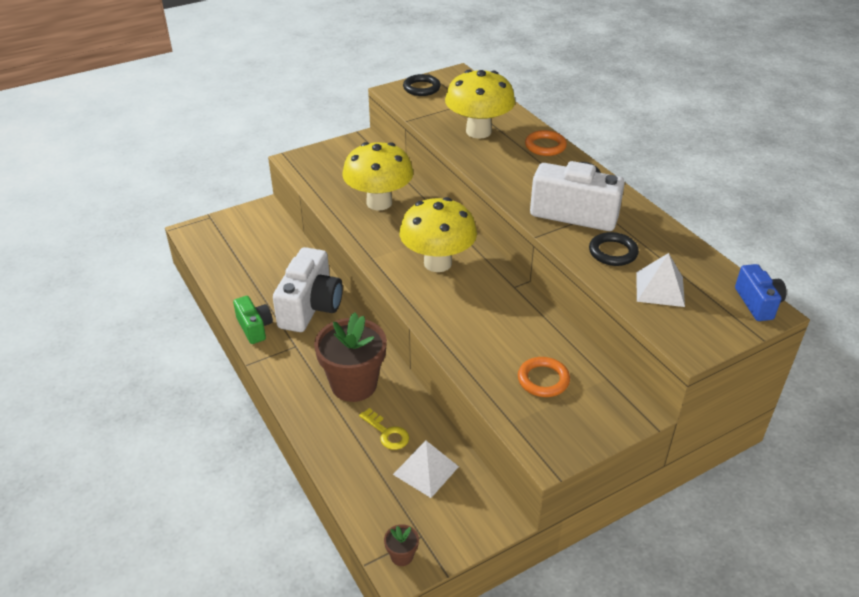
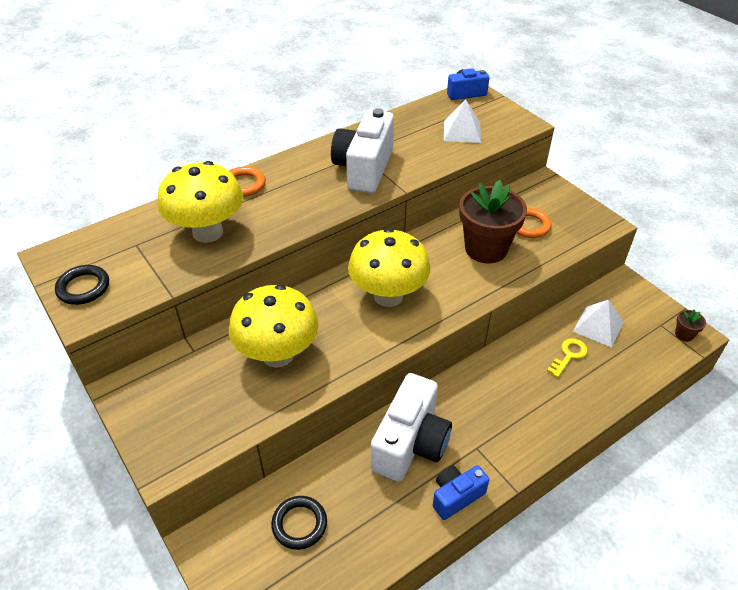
camera: 95 degrees left, 5 degrees up
(254, 328) = (456, 496): green camera -> blue camera
(311, 307) = (410, 443): white camera -> white camera turned 105 degrees clockwise
(354, 384) = (518, 387): brown flower pot -> brown flower pot (486, 249)
(613, 252) = (420, 151): black ring -> black ring (299, 524)

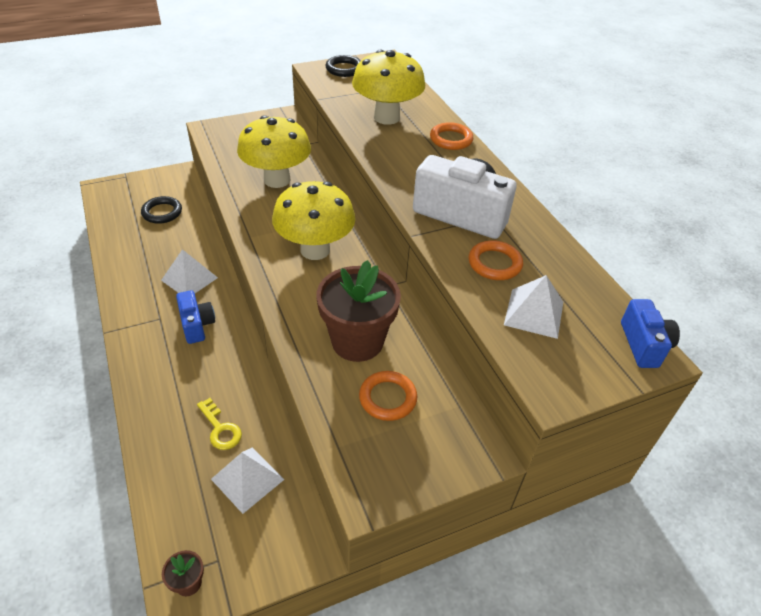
camera: 100 degrees right, 0 degrees up
(410, 443) = (189, 279): white camera -> white pyramid
(419, 149) = (494, 263): none -> orange ring
(456, 496) = (126, 294): blue camera -> blue camera (197, 325)

